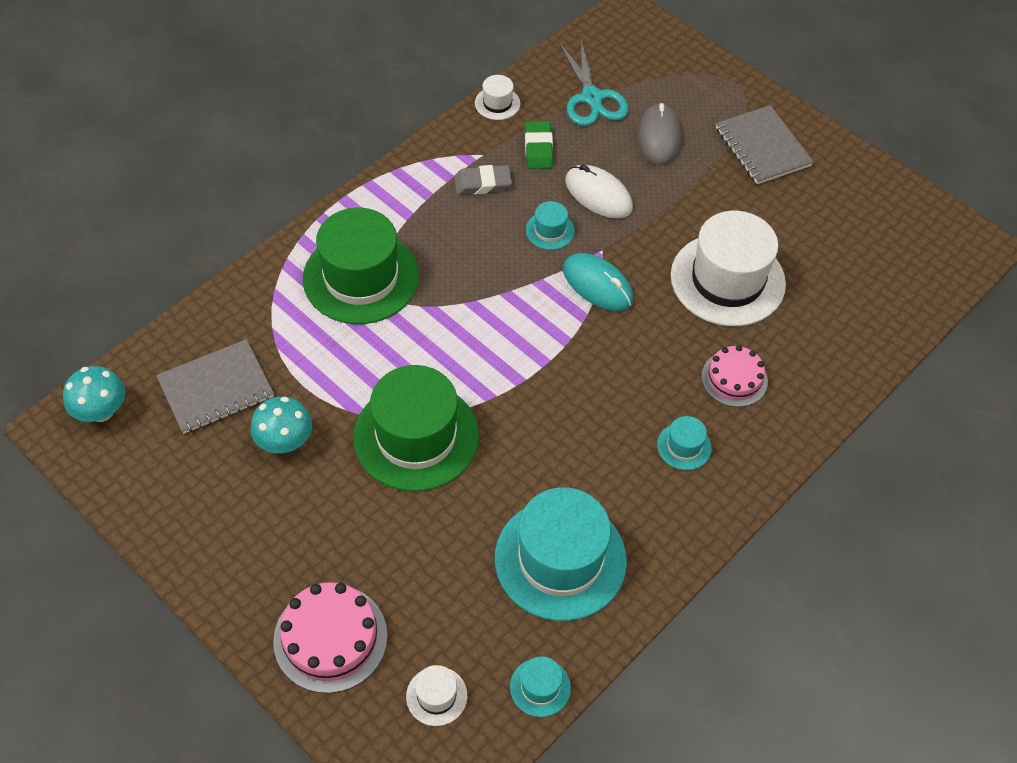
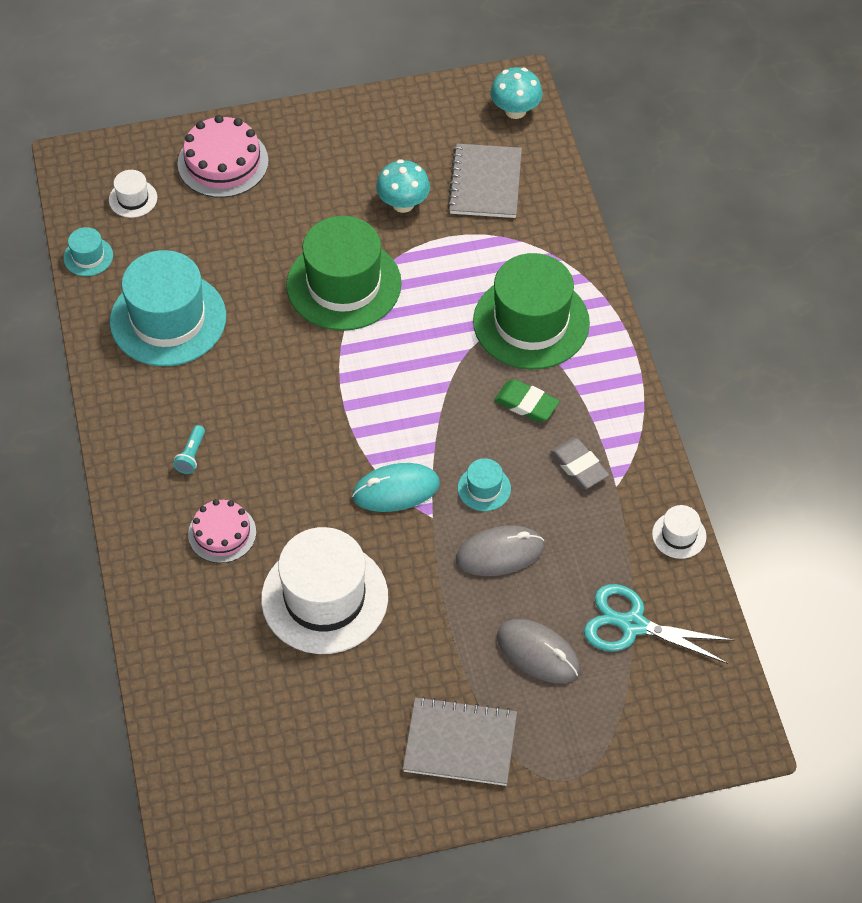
camera: 125 degrees right, 0 degrees up
(482, 183) = (579, 466): grey eraser -> grey eraser turned 60 degrees counterclockwise
(538, 148) = (593, 537): green eraser -> green eraser (526, 404)
(598, 194) = (499, 553): white mouse -> grey mouse
(684, 446) = (191, 455): turquoise hat -> turquoise flashlight

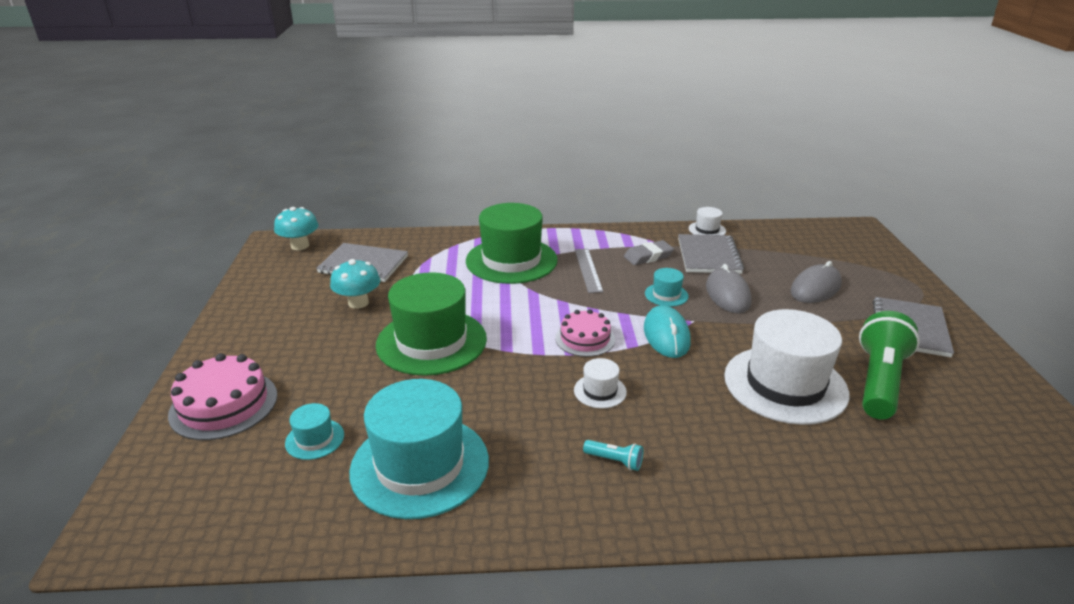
camera: 80 degrees left, 25 degrees down
(88, 256) = (284, 534): turquoise hat -> turquoise hat (315, 439)
(133, 199) = (219, 483): white hat -> white hat (600, 391)
(222, 533) = (717, 445): pink cake -> pink cake (585, 338)
(345, 688) = (879, 381): none -> green flashlight
(526, 404) = (588, 270): green eraser -> grey ruler
(597, 535) = (708, 256): none -> grey notebook
(632, 625) = (782, 252): turquoise scissors -> none

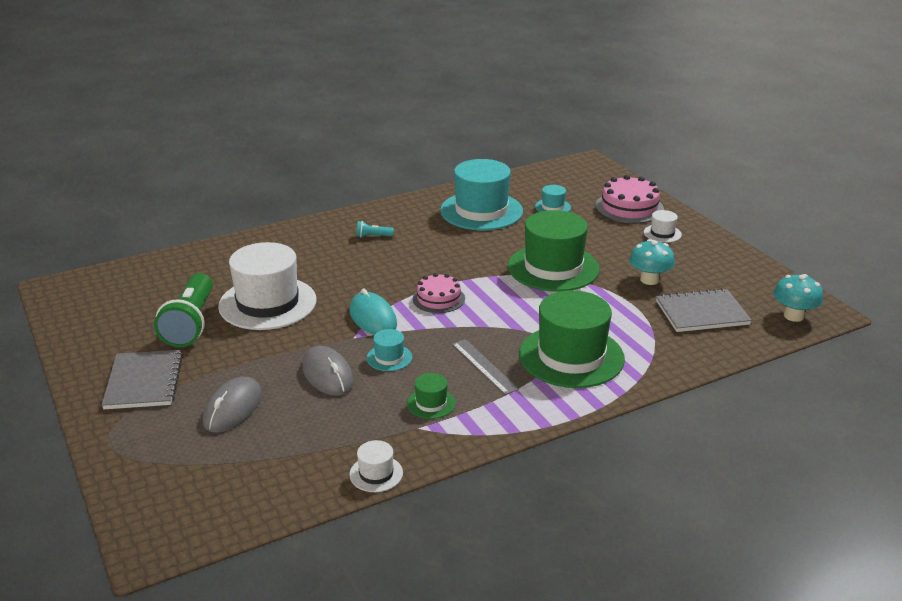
camera: 155 degrees right, 0 degrees up
(600, 391) = (403, 267): white hat -> white hat (662, 233)
(648, 256) = (431, 403): grey eraser -> green hat
(708, 256) = (361, 424): grey notebook -> none

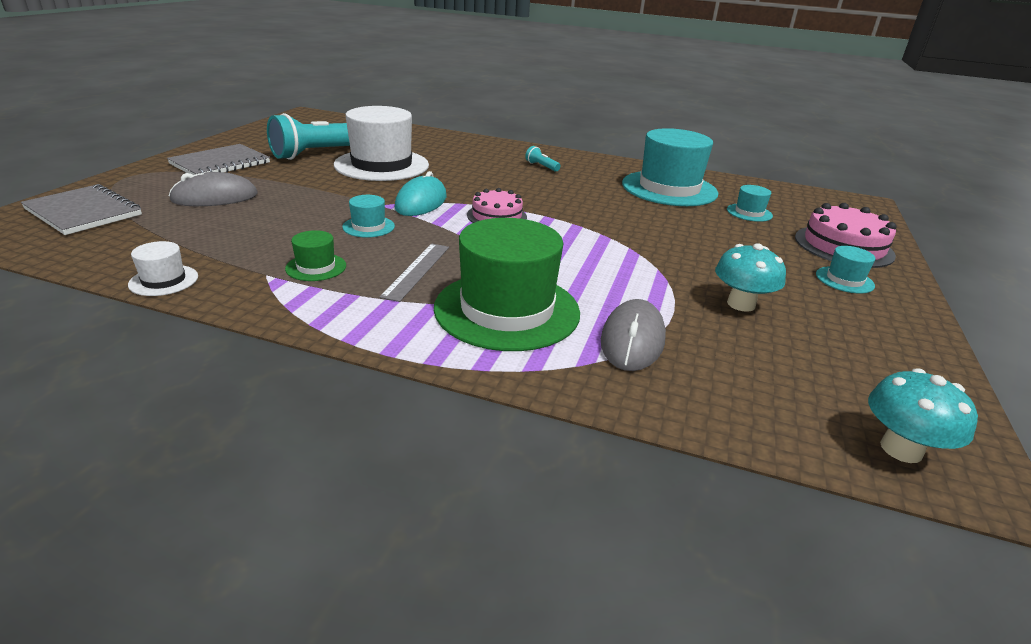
camera: 45 degrees right, 0 degrees up
(190, 323) = (317, 153): green flashlight -> turquoise flashlight
(327, 374) = (307, 213): grey mouse -> grey mouse (632, 340)
(553, 268) = (650, 246): green hat -> none
(662, 233) = (844, 280): white hat -> turquoise hat
(702, 313) = (748, 364): grey notebook -> grey notebook (83, 212)

